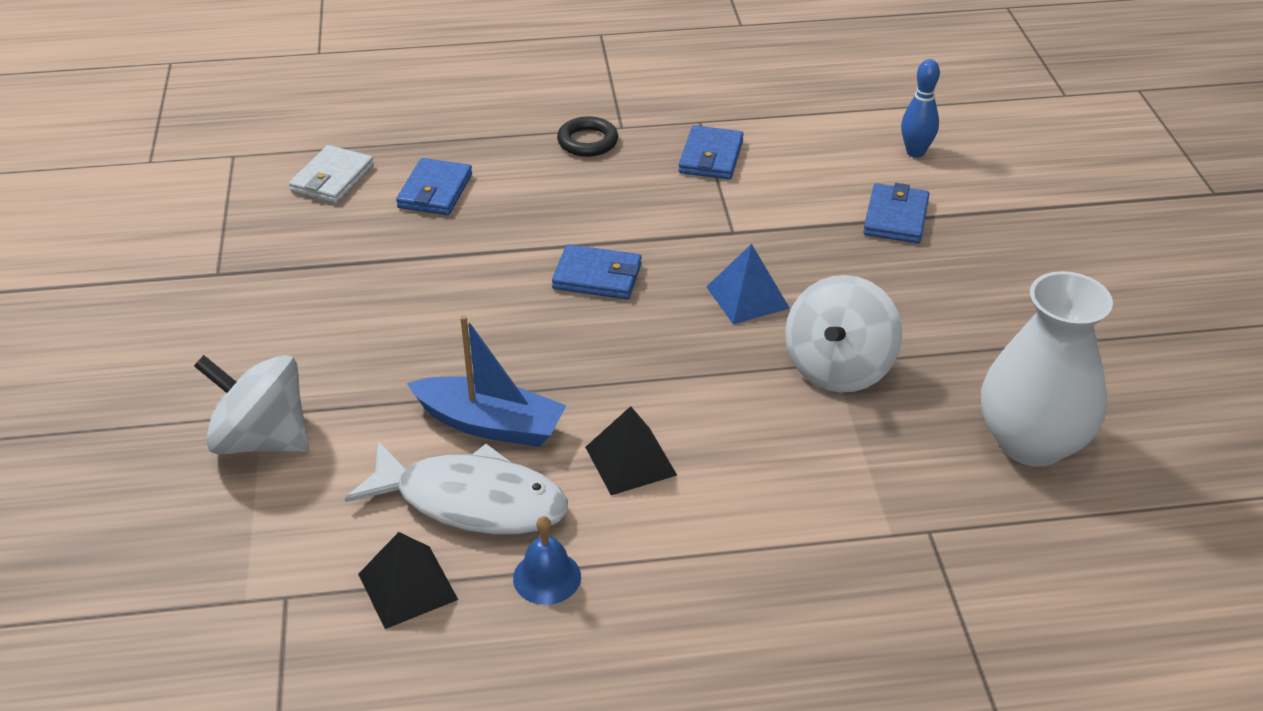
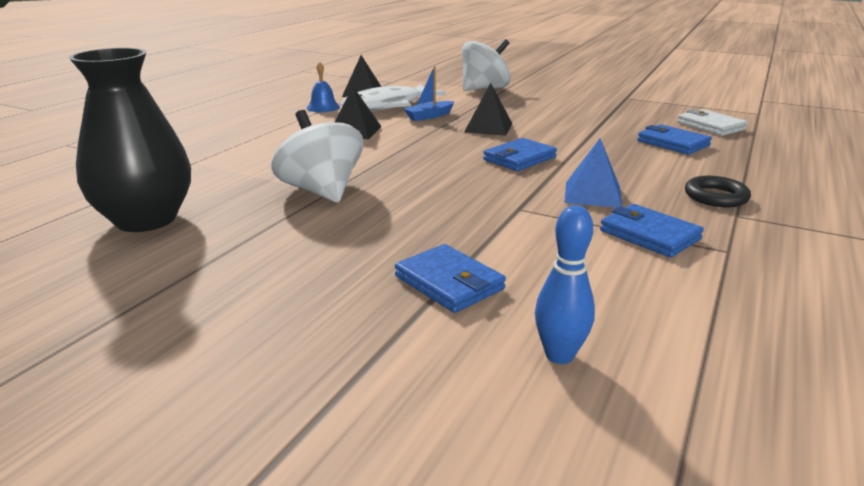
camera: 125 degrees right, 15 degrees down
(490, 424) = (429, 116): blue boat -> blue boat, size x0.62
(496, 344) = (488, 127): none -> black pyramid
(747, 297) = (434, 189): blue pyramid -> blue pyramid (592, 194)
(1031, 442) = (146, 219): white vase -> black vase

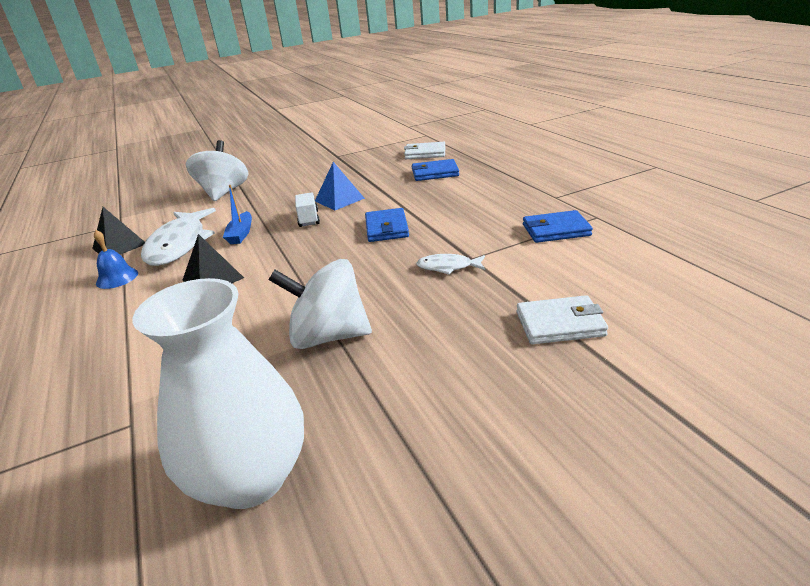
camera: 50 degrees left, 5 degrees up
(146, 219) = (250, 477): black vase -> white vase
(449, 283) = (560, 324): blue wallet -> white wallet
(486, 203) = (448, 267): none -> white fish
(488, 127) = (308, 219): black pyramid -> white truck
(559, 355) = (682, 314): blue bowling pin -> none
(592, 194) = (479, 225): blue pyramid -> blue pyramid (339, 199)
(715, 197) = (526, 192): black ring -> none

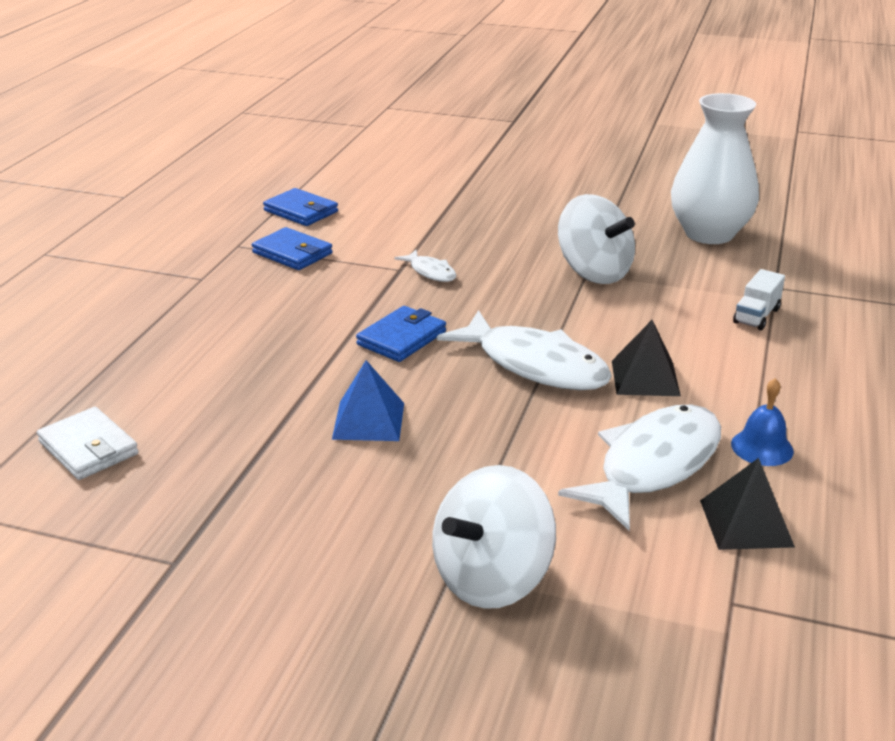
camera: 140 degrees left, 0 degrees up
(241, 234) = (559, 434): blue boat -> none
(290, 253) = (535, 365): none -> white fish
(308, 219) = (452, 407): white truck -> white truck (756, 316)
(435, 173) = (185, 391): blue wallet -> blue wallet (301, 211)
(560, 324) = (444, 210): white wallet -> none

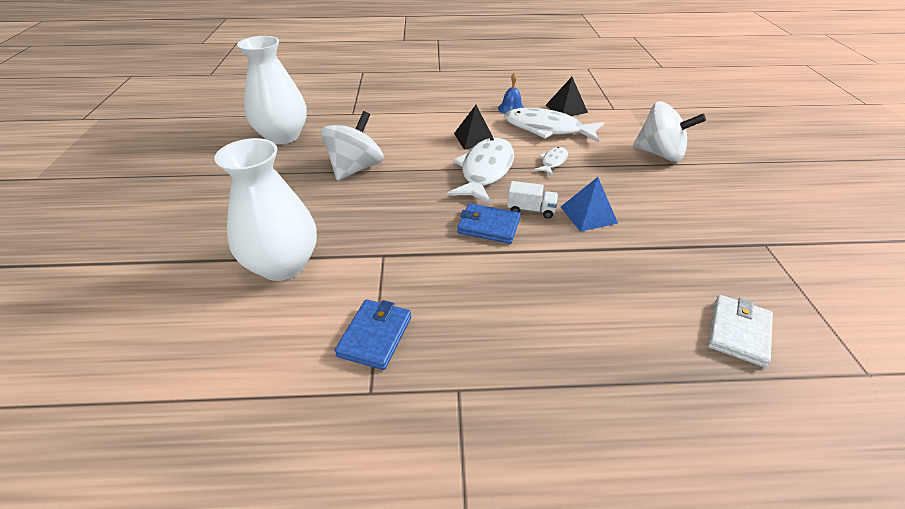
camera: 110 degrees left, 10 degrees up
(301, 211) = (265, 369): blue wallet -> none
(424, 222) = (283, 265): none -> white vase
(430, 272) = (382, 237): white fish -> white fish (553, 162)
(756, 316) = (390, 116): white truck -> white truck (531, 210)

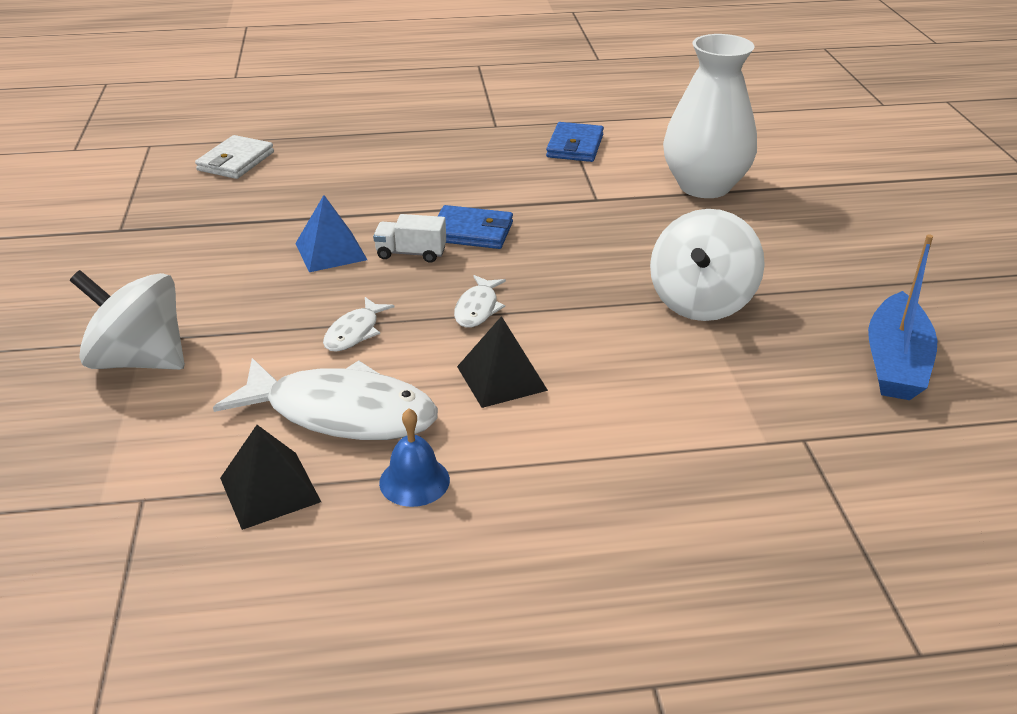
camera: 175 degrees right, 5 degrees down
(283, 136) = (895, 362): white vase -> blue boat
(485, 171) = (477, 308): white fish -> white fish, size x0.47

